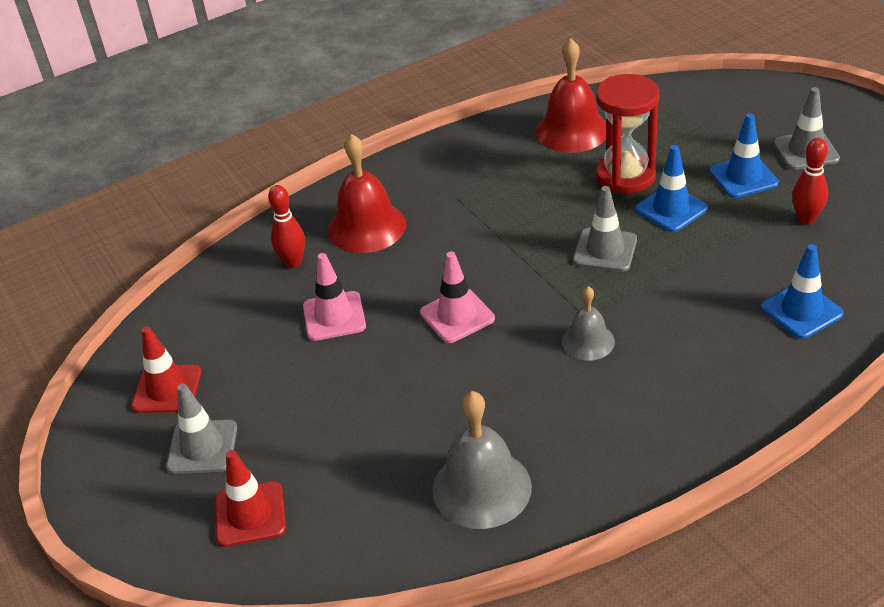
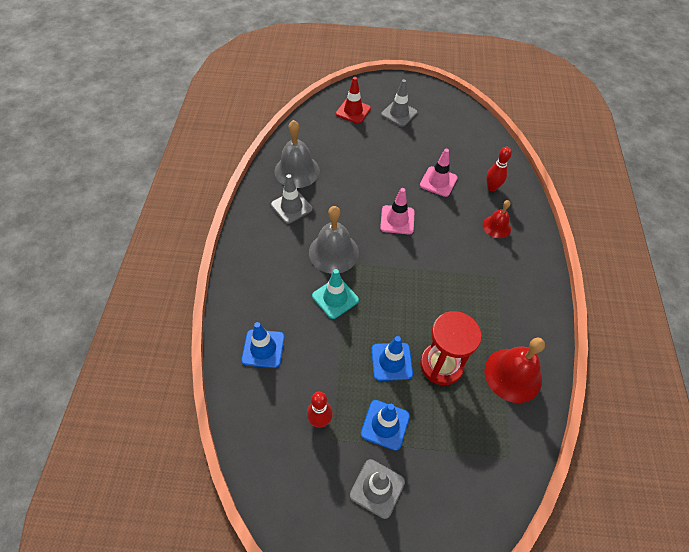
camera: 120 degrees right, 15 degrees up
(167, 389) = (441, 117): red traffic cone -> none
(367, 227) = (496, 226): red bell -> red bell, size x0.59
(588, 341) = (333, 252): grey bell -> grey bell, size x1.70
(605, 250) = (387, 305): grey traffic cone -> grey traffic cone (291, 207)
(654, 296) = (335, 298): none -> turquoise traffic cone

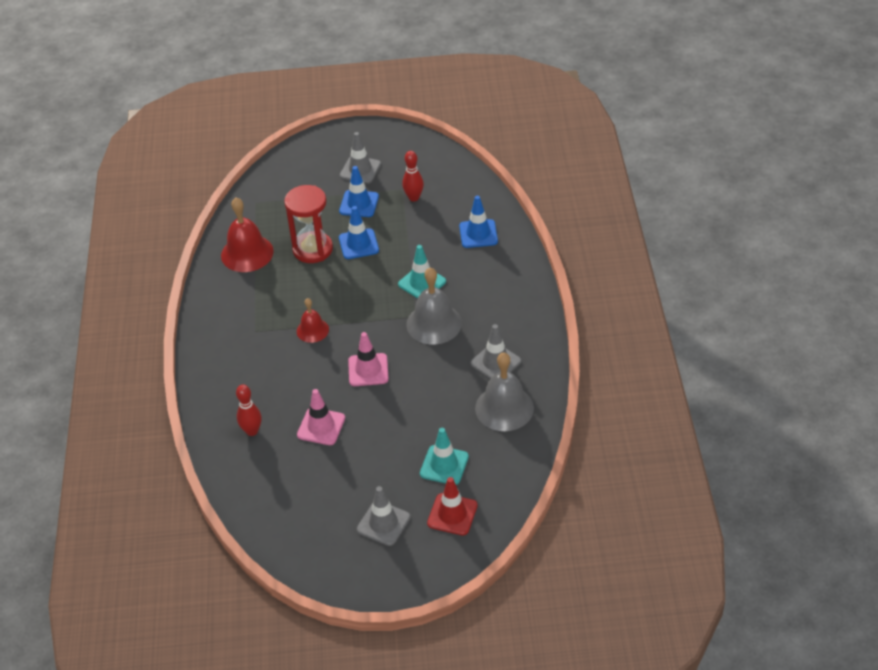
camera: 175 degrees right, 10 degrees down
(351, 140) = (444, 465): none -> turquoise traffic cone
(496, 226) = (250, 383): red bell -> red bell (312, 330)

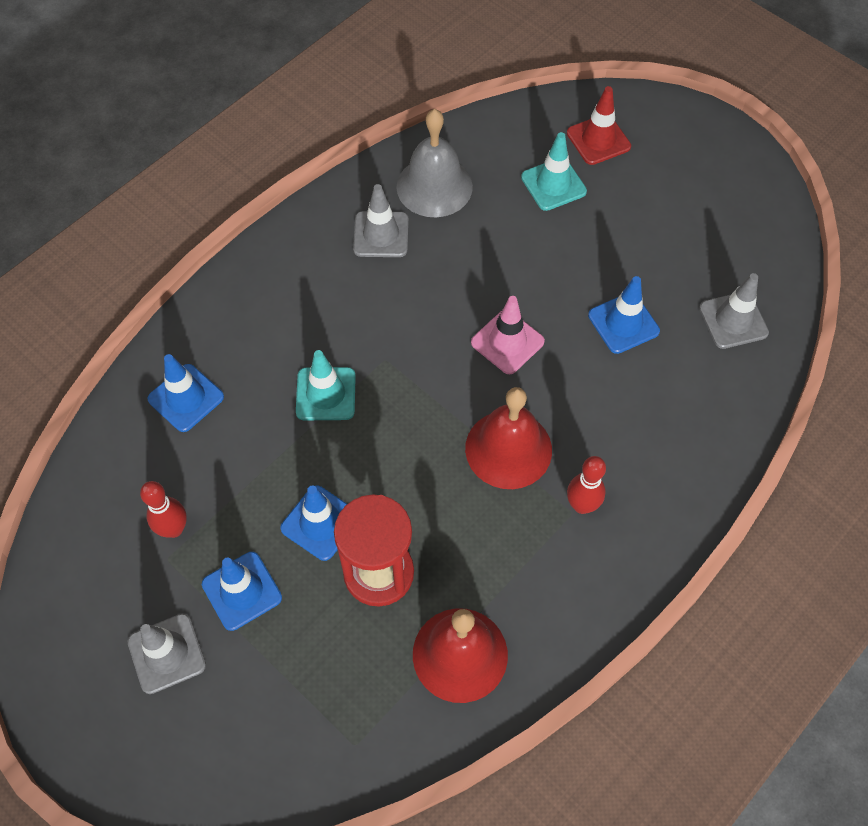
camera: 135 degrees left, 15 degrees up
(252, 431) = (699, 383): red bowling pin -> red bowling pin (582, 505)
(312, 330) = (508, 449): red bell -> red bell, size x1.70
(321, 426) = (623, 323): pink traffic cone -> blue traffic cone
(383, 523) = (666, 182): grey traffic cone -> grey traffic cone (733, 320)
(434, 323) = (379, 332): grey bell -> none

